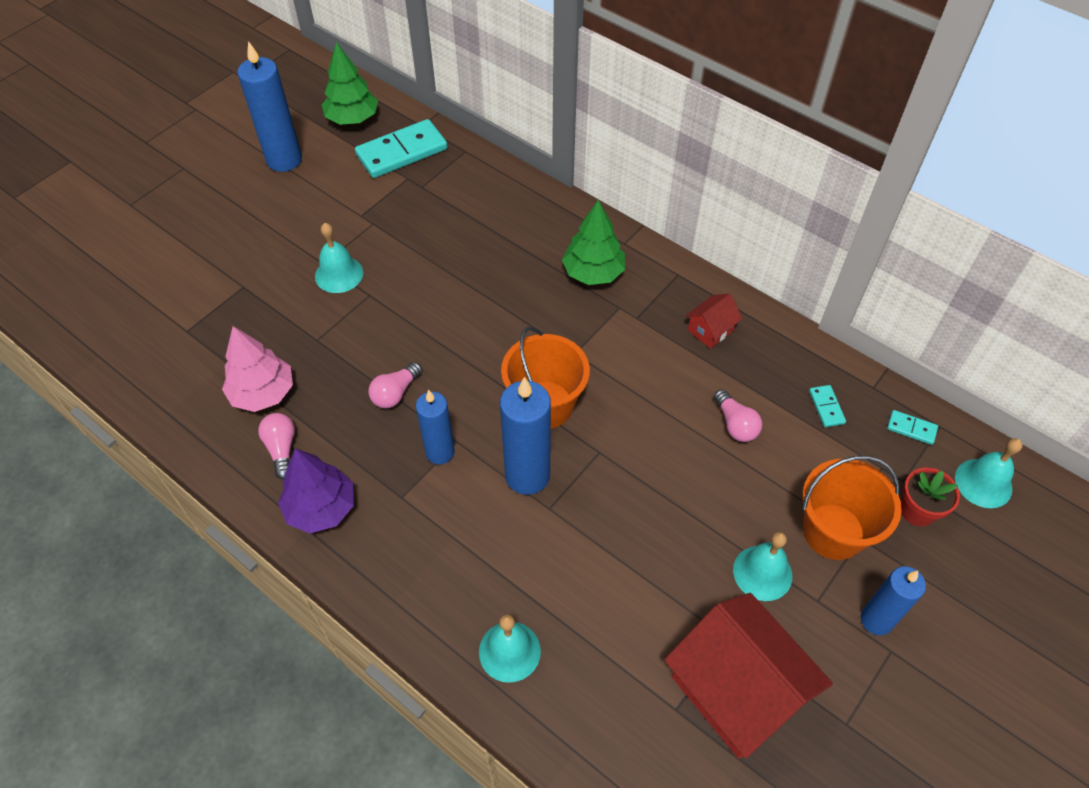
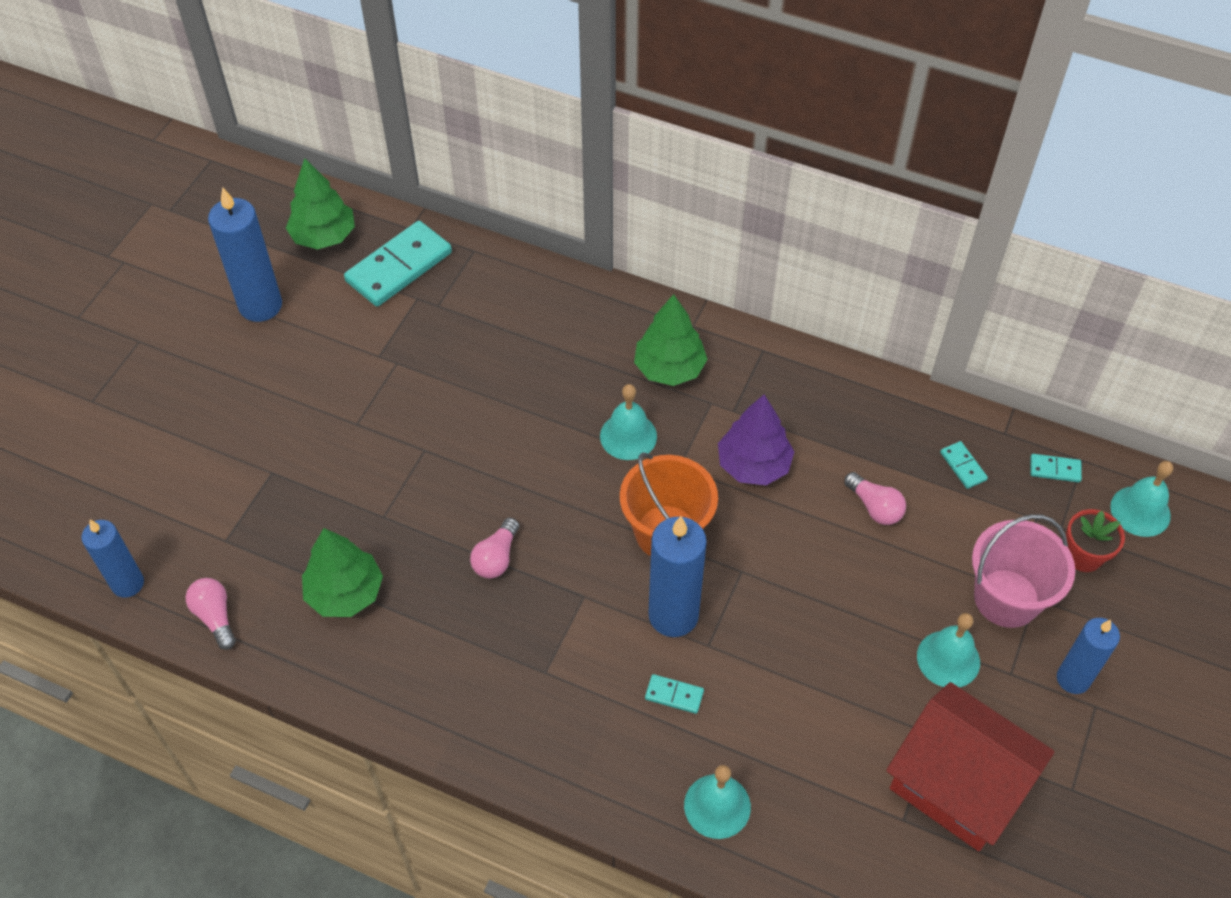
camera: 15 degrees left, 0 degrees up
(263, 393) = (345, 593): pink tree -> green tree
(281, 449) = (391, 651): pink light bulb -> pink light bulb (215, 617)
(321, 508) = (461, 706): purple tree -> purple tree (753, 465)
(339, 274) = (380, 433): turquoise bell -> turquoise bell (628, 436)
(440, 452) = (569, 612): blue candle -> blue candle (128, 583)
(504, 544) = (674, 695): none -> turquoise domino
(710, 330) = (817, 407): red house -> none
(833, 531) = (1006, 598): orange bucket -> pink bucket

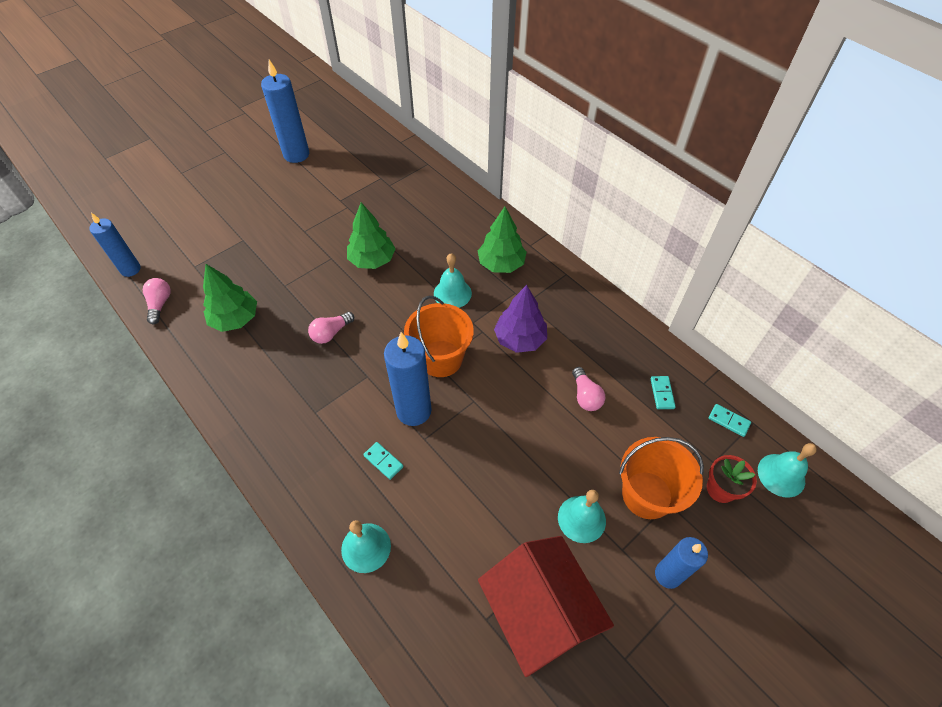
camera: 25 degrees right, 0 degrees up
(324, 236) = (352, 131): green tree -> green tree (372, 260)
(399, 267) = (381, 159): turquoise domino -> none
(1006, 598) = (647, 495): pink bucket -> orange bucket

